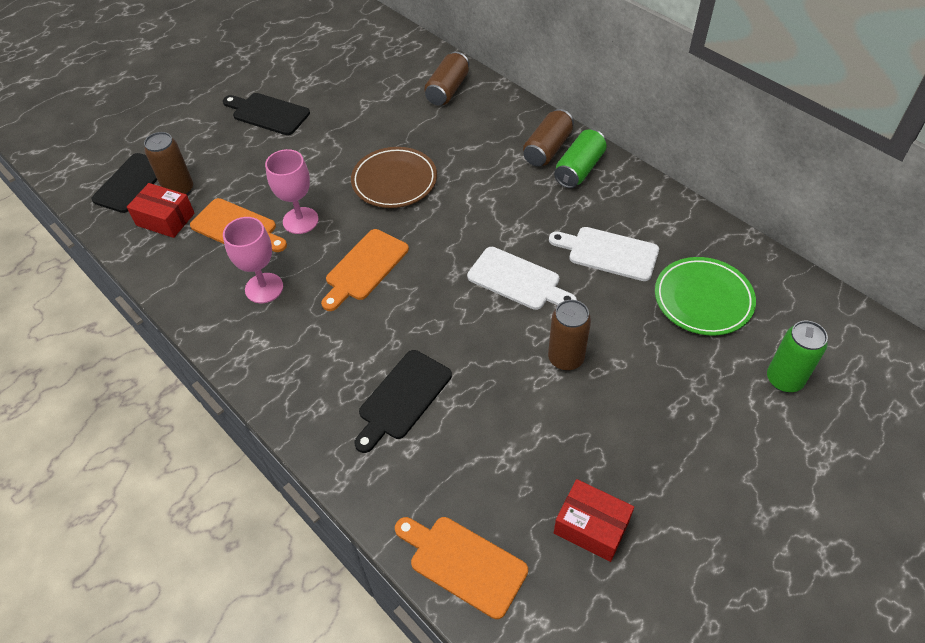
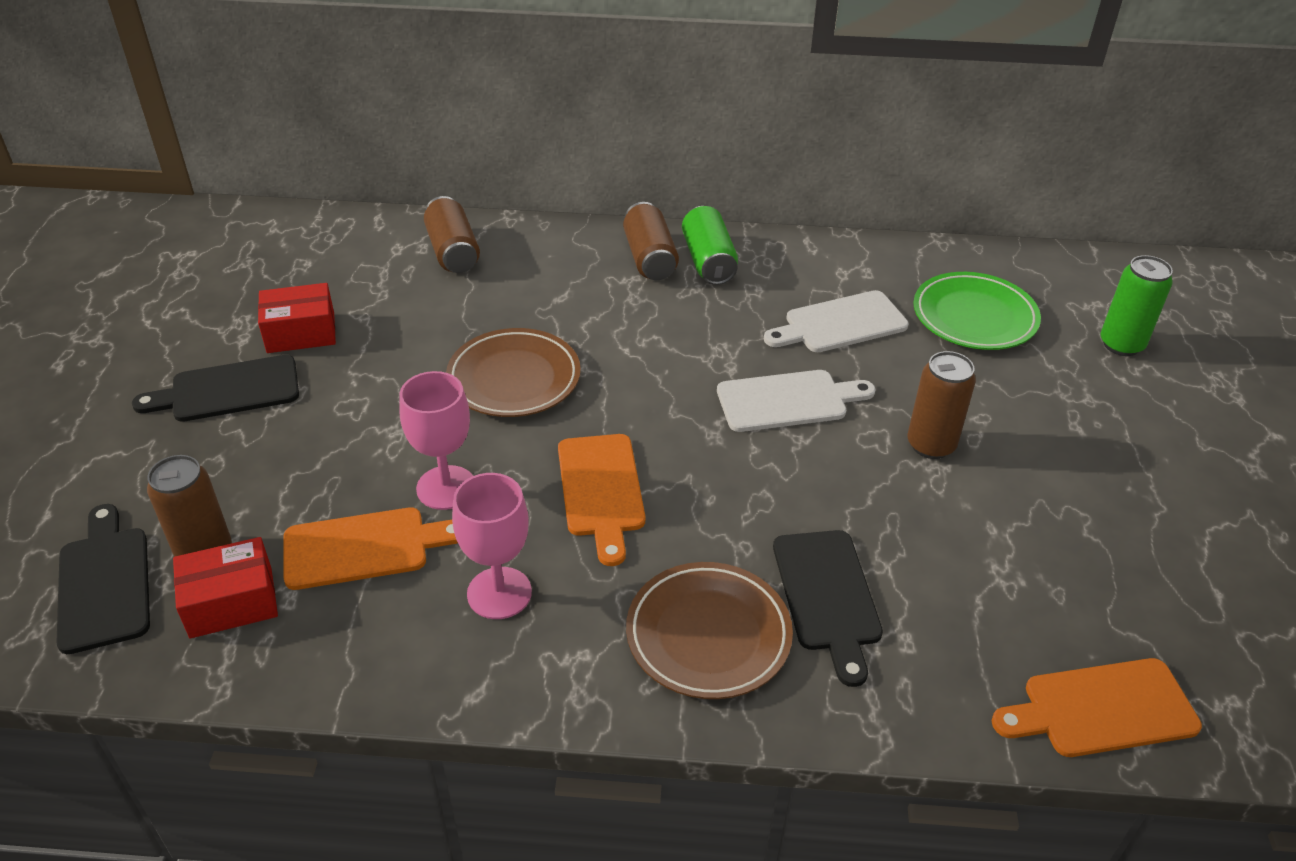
camera: 45 degrees left, 10 degrees down
(325, 374) = (708, 635): none -> brown plate
(591, 527) = (1154, 581): red box -> red box (301, 332)

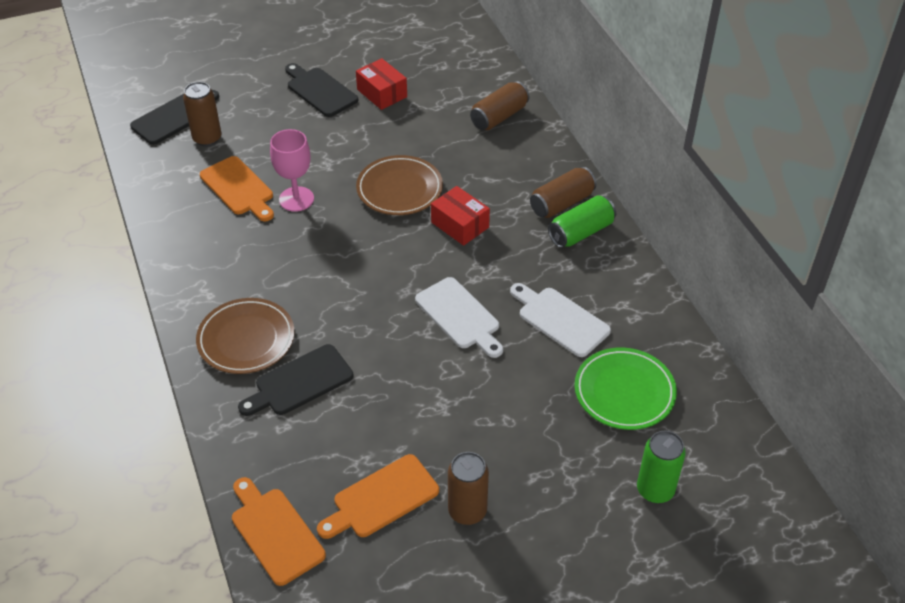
camera: 65 degrees right, 5 degrees up
(231, 602) = (182, 161): red box -> red box (460, 225)
(499, 593) = (234, 249): pink goblet -> none
(601, 490) = (329, 259): orange cutting board -> orange cutting board (382, 498)
(931, 445) = (462, 399): brown can -> brown can (467, 511)

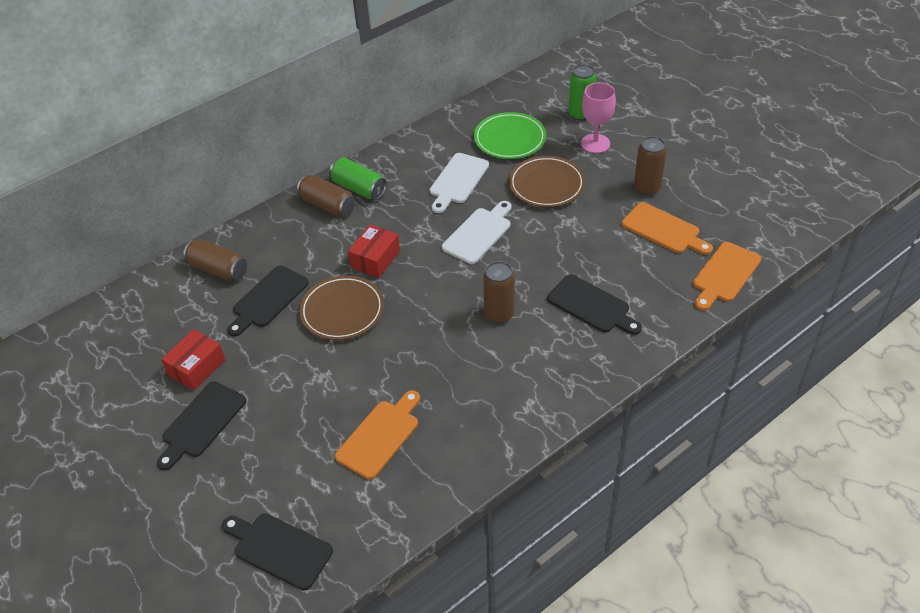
camera: 105 degrees left, 0 degrees up
(207, 138) = (309, 498): brown can -> brown can (499, 314)
(246, 339) = (566, 356): brown plate -> brown plate (546, 185)
(296, 199) = (380, 383): pink goblet -> pink goblet (595, 143)
(442, 143) = (268, 299): none -> black cutting board

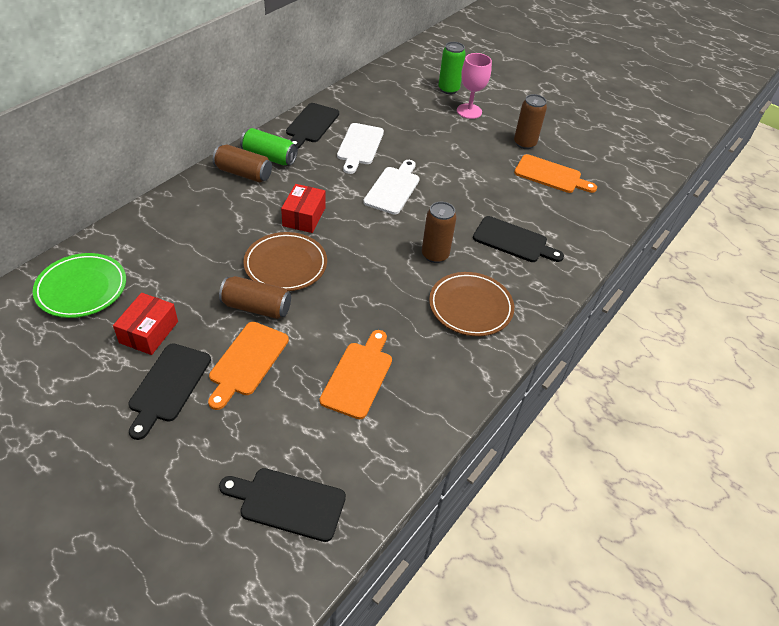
camera: 20 degrees left, 0 degrees up
(218, 269) = (148, 237): brown can -> brown can (256, 307)
(268, 299) = (207, 260): black cutting board -> black cutting board (311, 125)
(509, 139) = (394, 111): green plate -> green plate (82, 288)
(546, 185) = (439, 145): brown plate -> brown plate (470, 307)
(724, 274) = (613, 207): orange cutting board -> orange cutting board (247, 361)

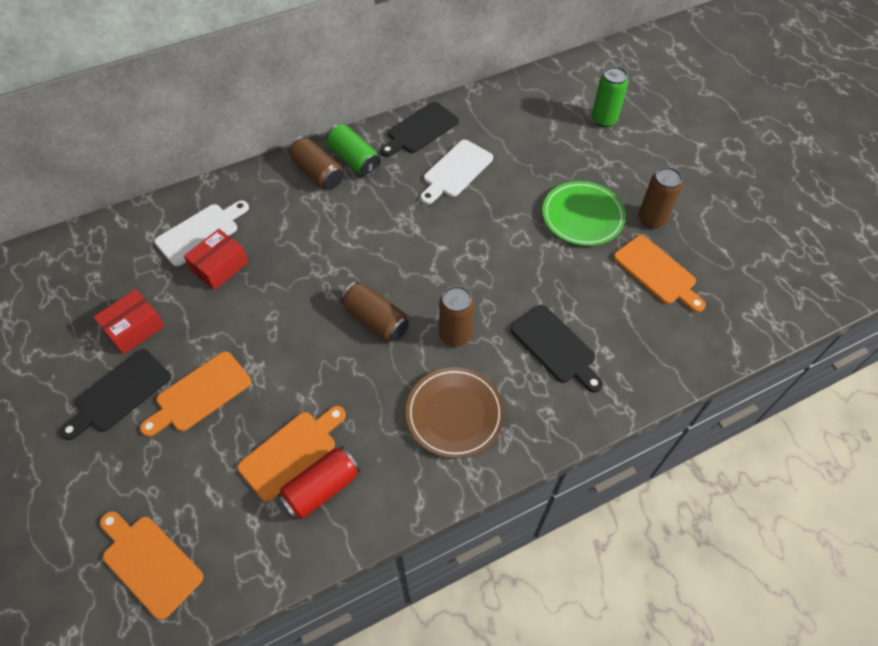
camera: 30 degrees right, 10 degrees up
(82, 288) = (105, 261): green plate -> green plate (582, 216)
(256, 307) = (242, 336): brown can -> brown can (376, 320)
(285, 265) = (296, 296): brown plate -> none
(288, 503) = (149, 562): black cutting board -> orange cutting board
(304, 217) = (347, 243): red box -> red box (220, 267)
(393, 188) = (460, 236): white cutting board -> white cutting board (200, 233)
(401, 393) = (321, 488): none -> red can
(469, 111) = (610, 156): pink goblet -> none

